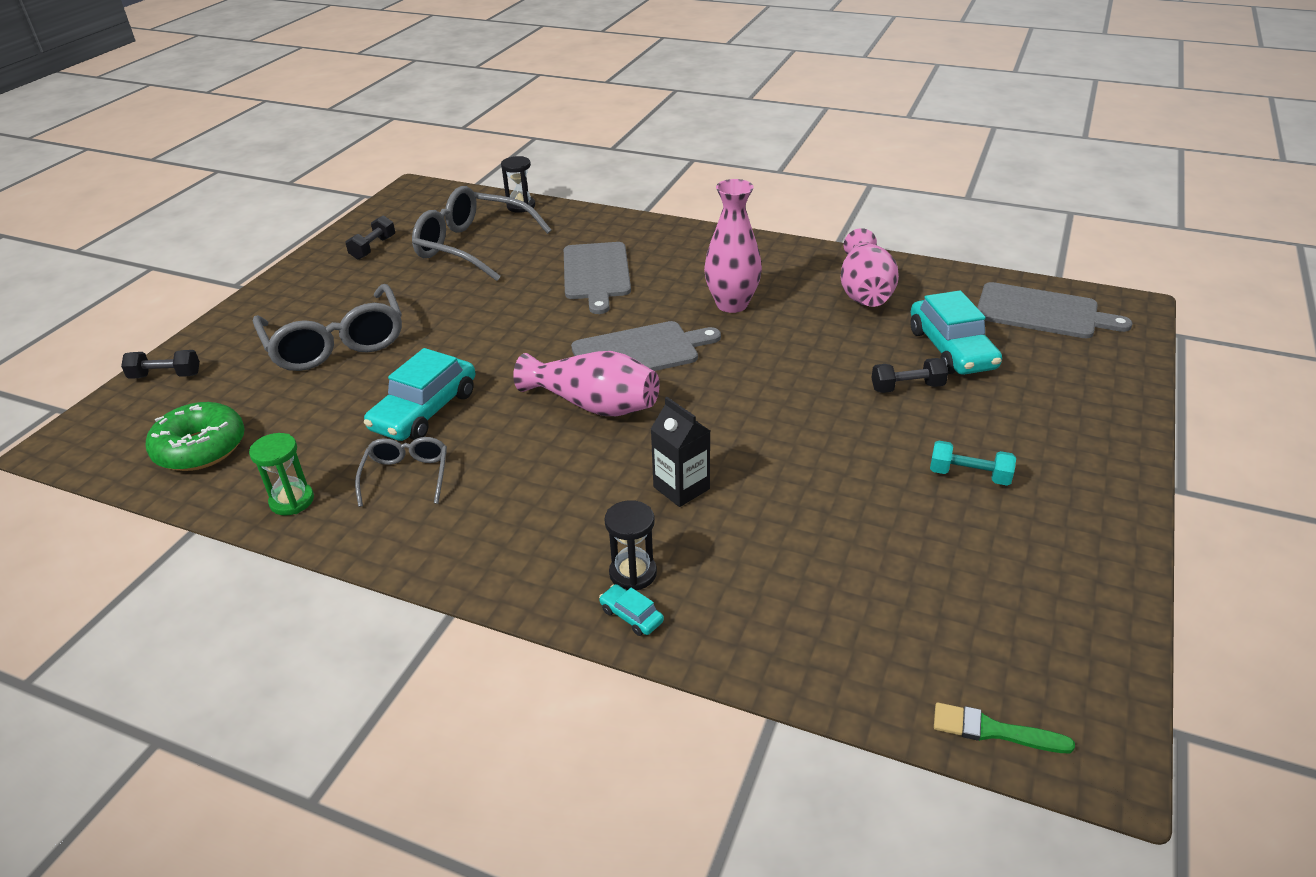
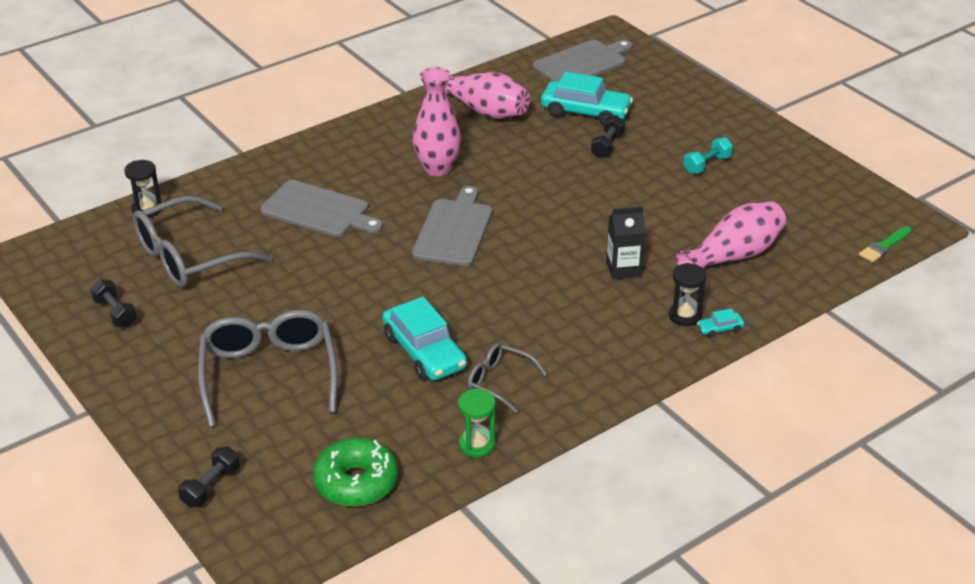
camera: 60 degrees left, 0 degrees up
(336, 343) = (269, 374): grey glasses -> grey glasses turned 105 degrees counterclockwise
(593, 405) = (498, 272): pink vase -> pink vase (733, 256)

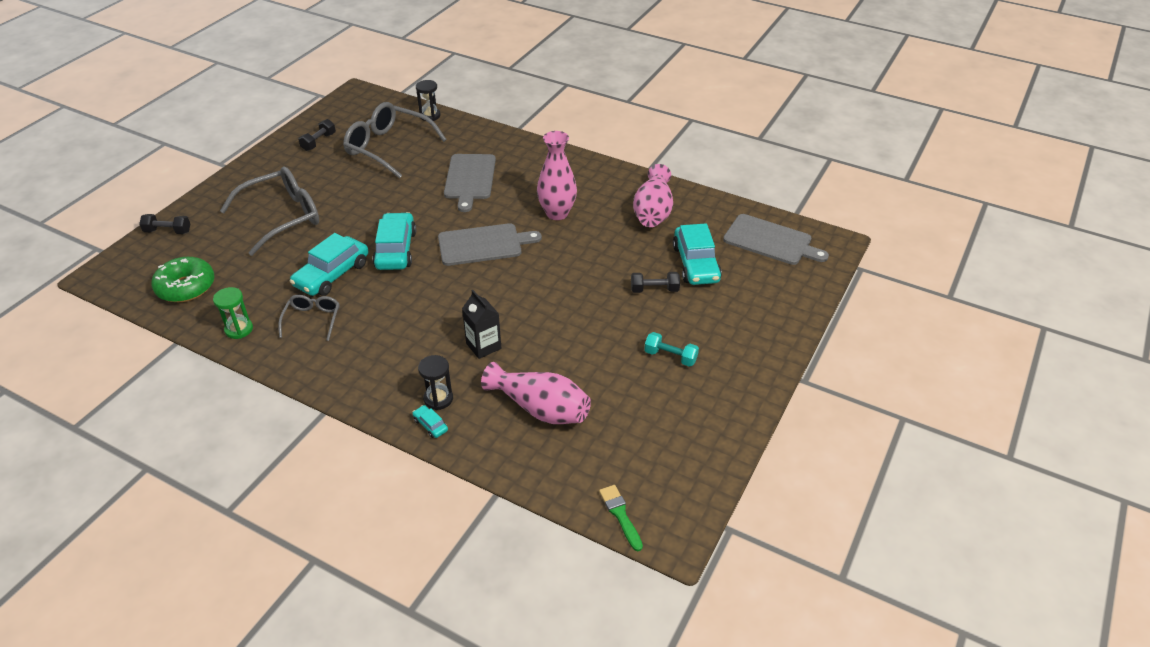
camera: 65 degrees right, 5 degrees up
(414, 294) = (396, 250): none -> turquoise car
(884, 246) = (620, 515): green brush -> green brush turned 45 degrees clockwise

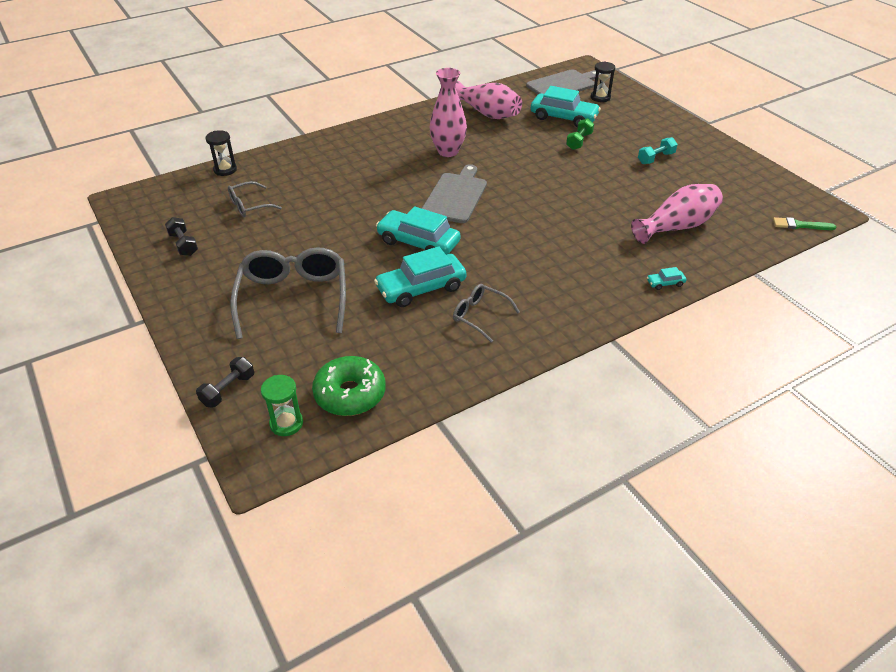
camera: 60 degrees left, 0 degrees up
(239, 329) = (456, 368): green hourglass -> green hourglass (286, 423)
(332, 274) = (421, 288): turquoise car -> turquoise car turned 90 degrees clockwise
(389, 148) = (249, 205): grey glasses -> grey glasses, size x0.52
(438, 399) = (636, 271): black hourglass -> black hourglass (600, 97)
(470, 179) = (353, 177): grey cutting board -> none
(483, 346) = (587, 232): black carton -> none
(654, 290) = (579, 141): black dumbbell -> green dumbbell

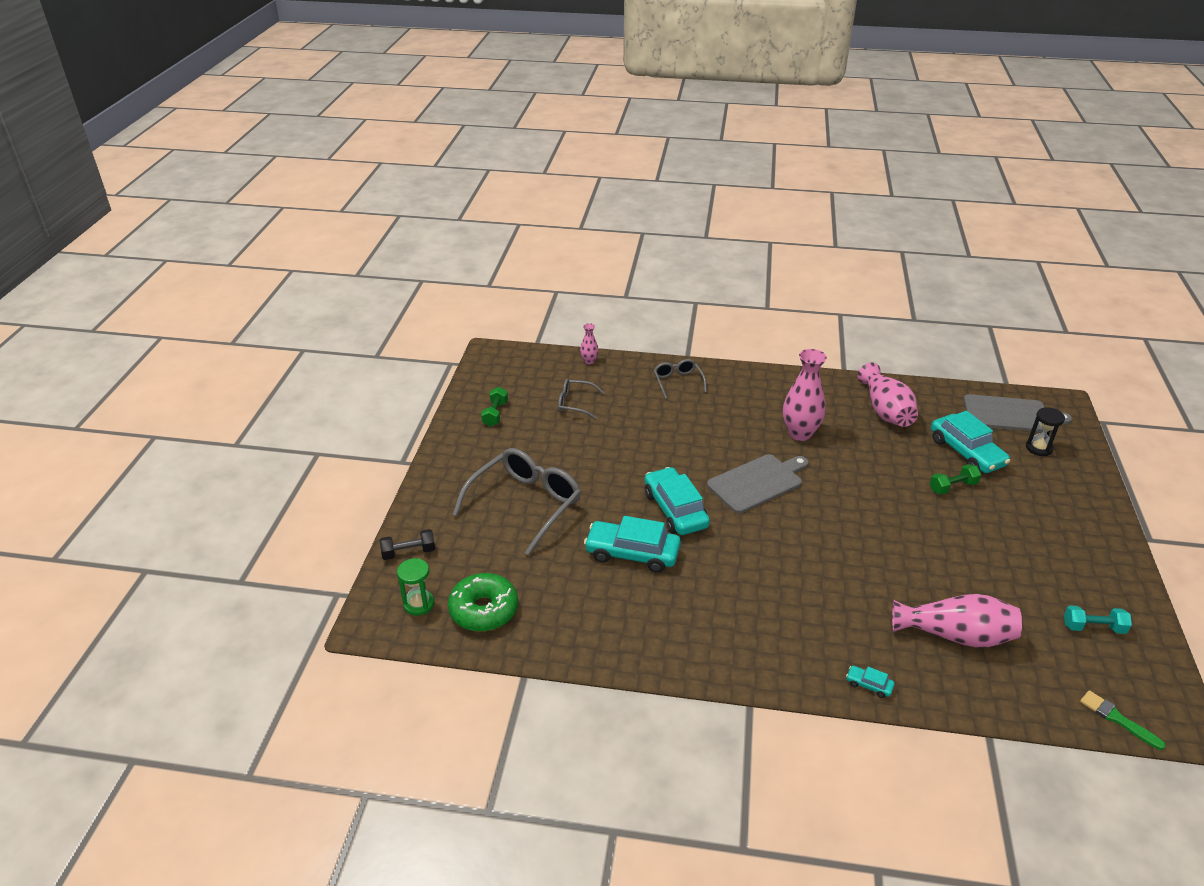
camera: 40 degrees right, 5 degrees down
(183, 244) = (495, 414): black dumbbell -> green dumbbell
(225, 170) = (589, 361): black hourglass -> pink vase
(480, 316) = (654, 608): grey glasses -> grey glasses (678, 382)
(656, 158) = (1023, 548): turquoise dumbbell -> turquoise dumbbell (1093, 627)

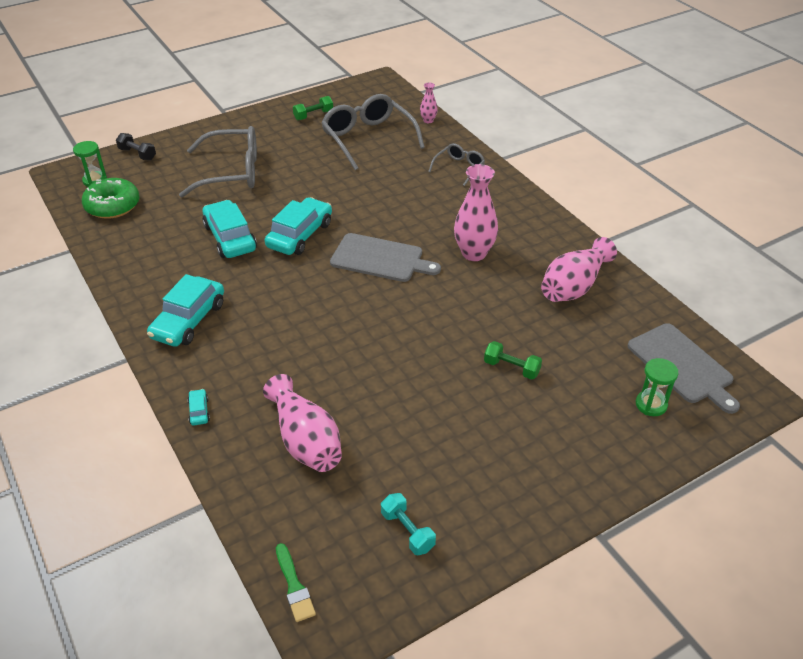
camera: 50 degrees right, 5 degrees up
(575, 404) = (368, 139): grey glasses -> grey glasses, size x1.91
(966, 452) = (577, 358): turquoise car -> turquoise car (189, 320)
(1038, 448) = (651, 404): black hourglass -> green hourglass
(1117, 719) = (294, 586): green brush -> green brush turned 150 degrees clockwise

